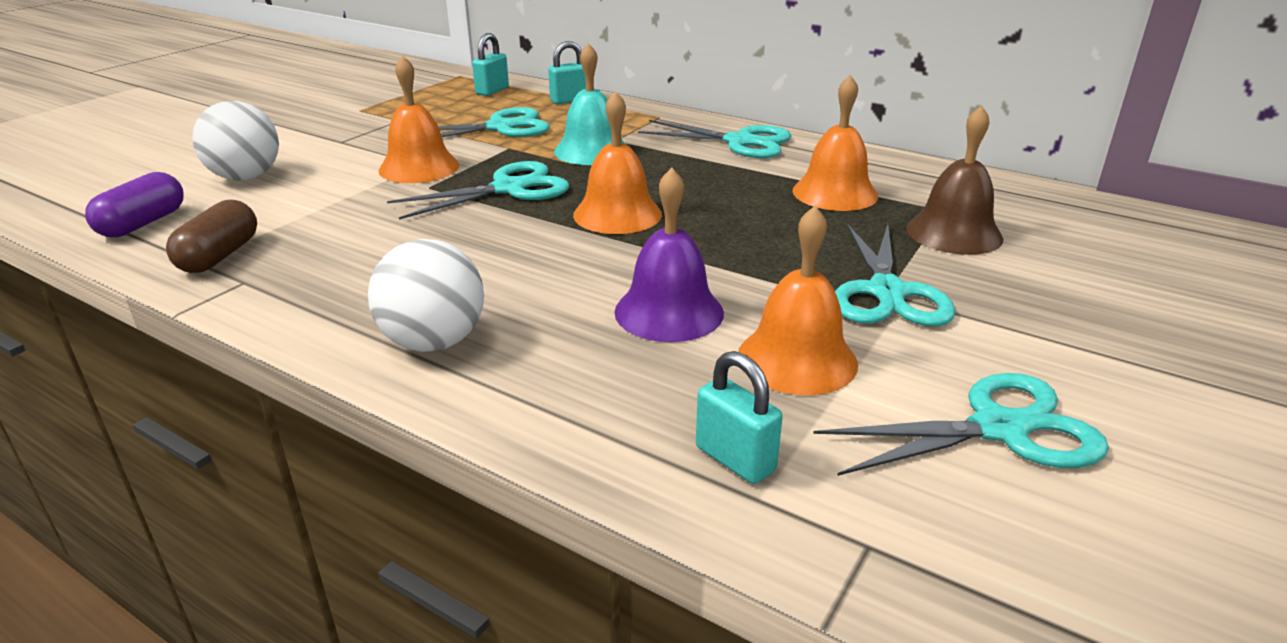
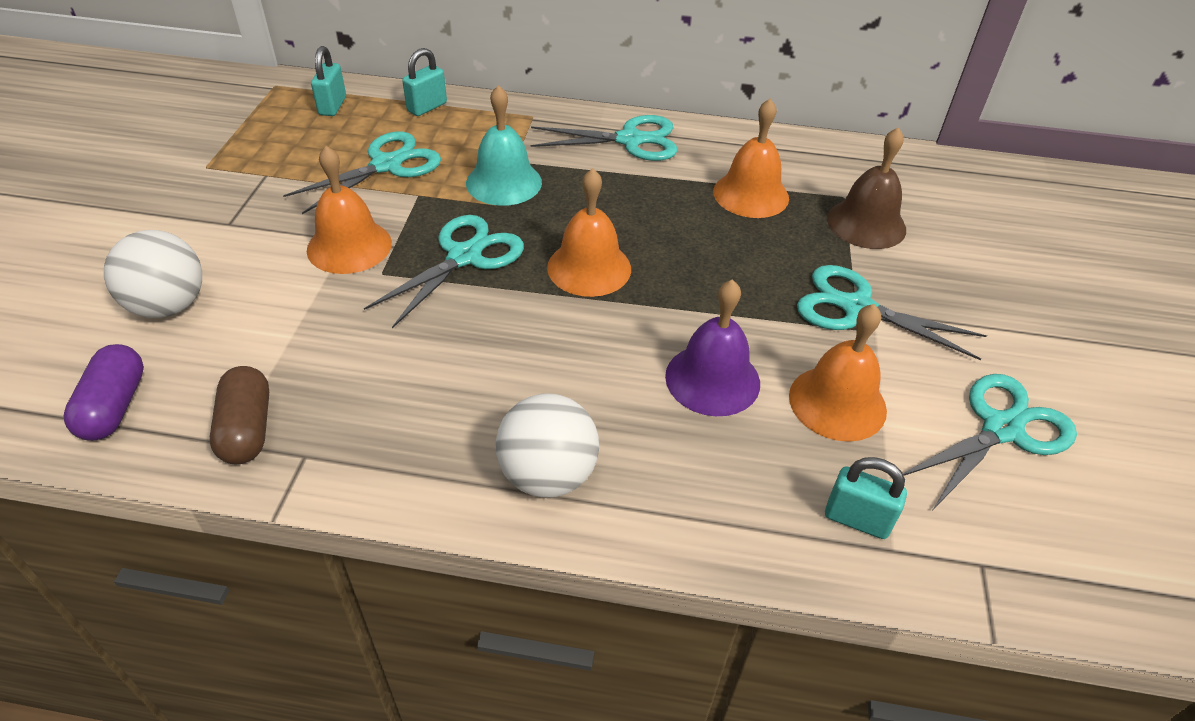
camera: 25 degrees left, 15 degrees up
(887, 292) = (857, 308): turquoise scissors -> turquoise scissors turned 135 degrees clockwise

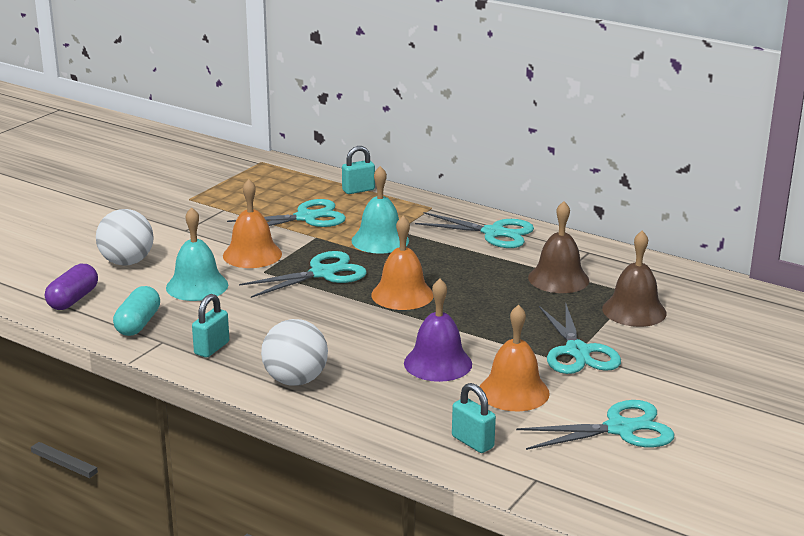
camera: 25 degrees right, 20 degrees down
(247, 429) = (138, 324): brown capsule -> turquoise capsule
(300, 325) = (197, 286): none -> turquoise bell
(332, 106) = (292, 179): turquoise padlock -> turquoise padlock (211, 348)
(751, 194) = (558, 279): orange bell -> brown bell
(857, 308) = (577, 352): turquoise scissors -> turquoise scissors turned 150 degrees counterclockwise

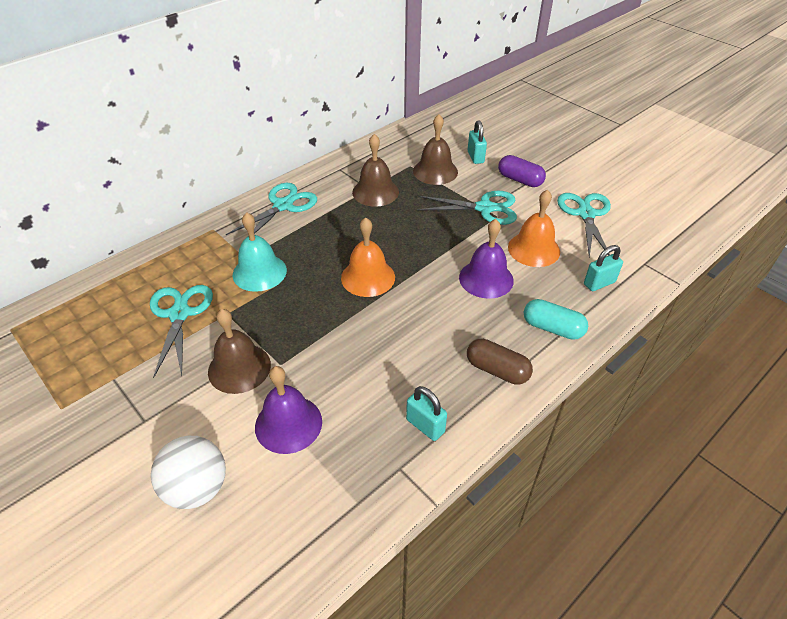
camera: 75 degrees left, 20 degrees up
(73, 299) = (269, 556): purple capsule -> purple capsule (520, 180)
(138, 324) = (354, 488): turquoise capsule -> turquoise capsule (552, 328)
(197, 286) = (288, 424): turquoise bell -> purple bell
(252, 254) = (239, 368): orange bell -> brown bell
(295, 380) = (497, 370): white ball -> brown capsule
(322, 273) = (306, 321): turquoise scissors -> none
(358, 190) = (143, 267): turquoise padlock -> turquoise padlock (475, 157)

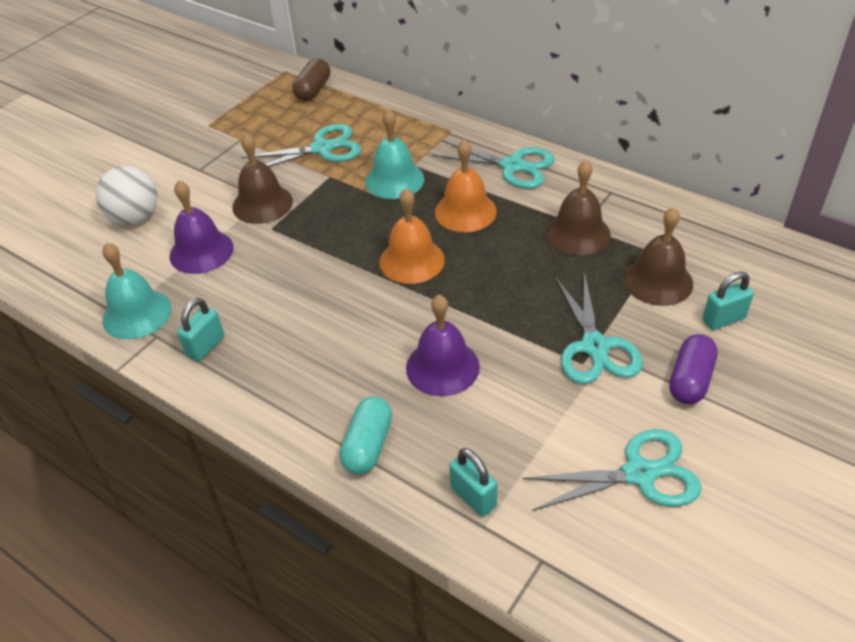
camera: 80 degrees right, 0 degrees up
(361, 485) = (137, 314): none -> turquoise bell
(497, 370) = (288, 396): brown capsule -> brown capsule (313, 90)
(534, 249) = (522, 412): orange bell -> orange bell (465, 211)

